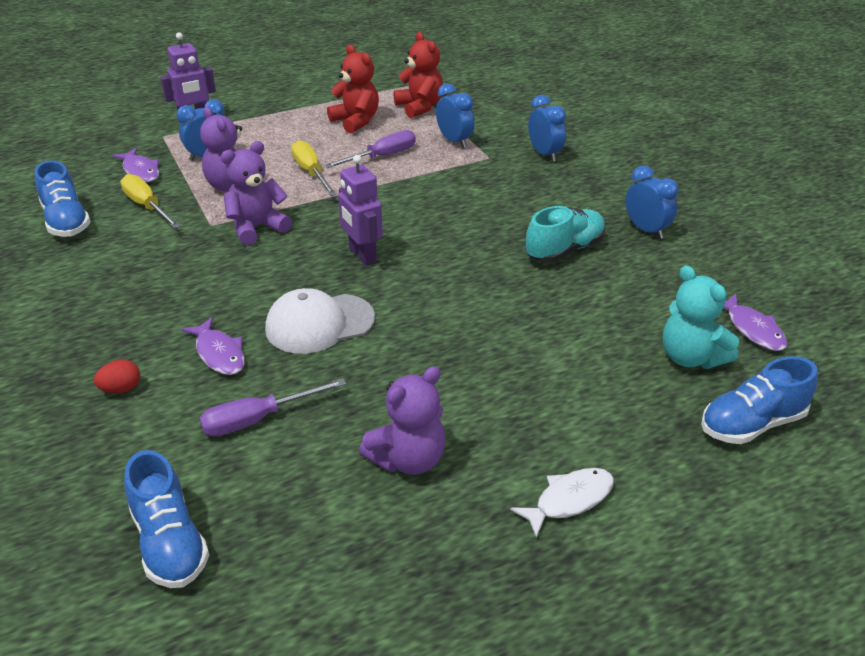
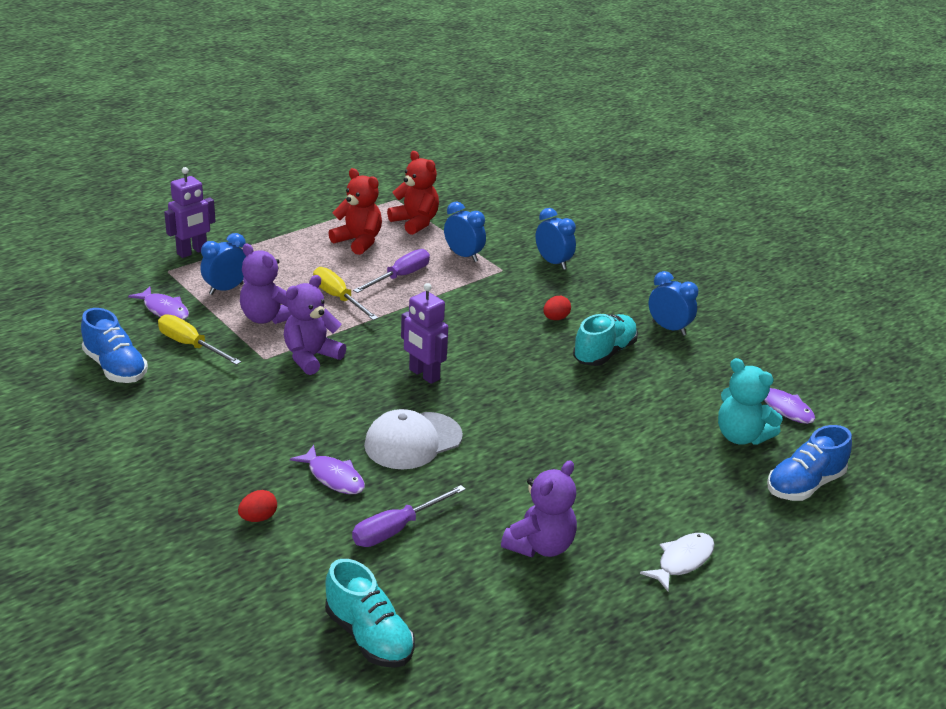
camera: 15 degrees left, 5 degrees down
(169, 542) = (369, 636): blue shoe -> turquoise shoe
(525, 210) = (555, 318): none -> red egg

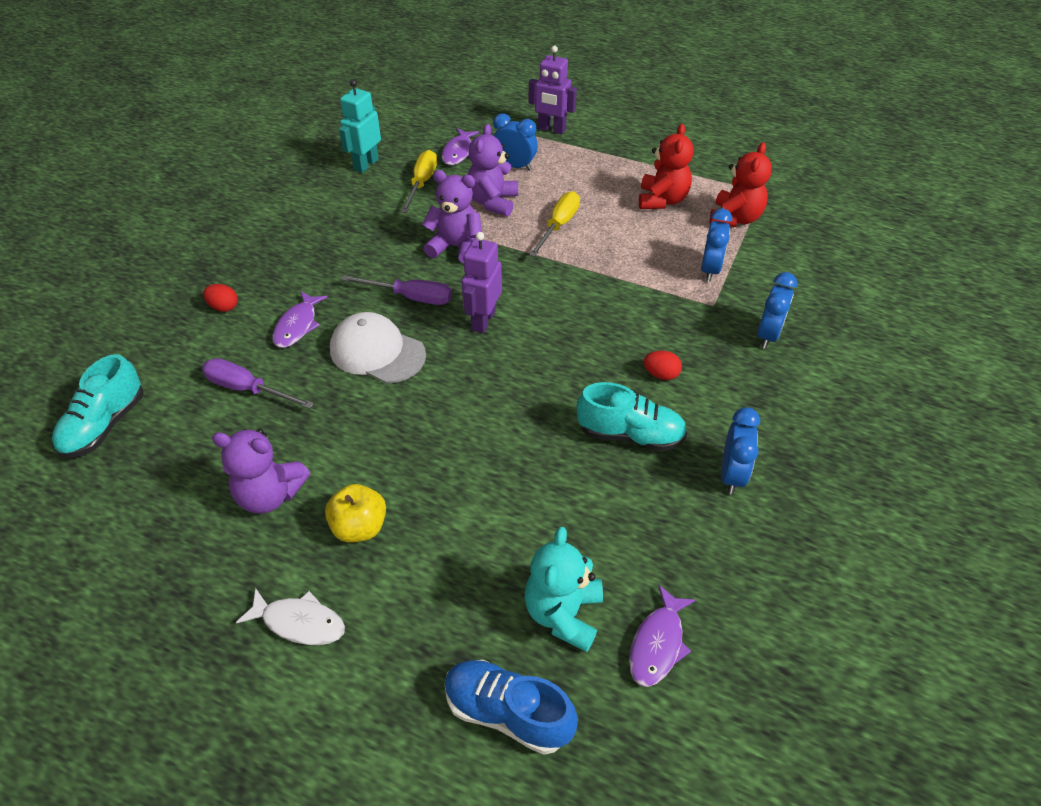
camera: 65 degrees right, 15 degrees up
(115, 367) = (366, 164): blue shoe -> turquoise robot
(400, 277) = (630, 246): purple screwdriver -> purple screwdriver (410, 297)
(608, 505) = (359, 527): none -> yellow apple

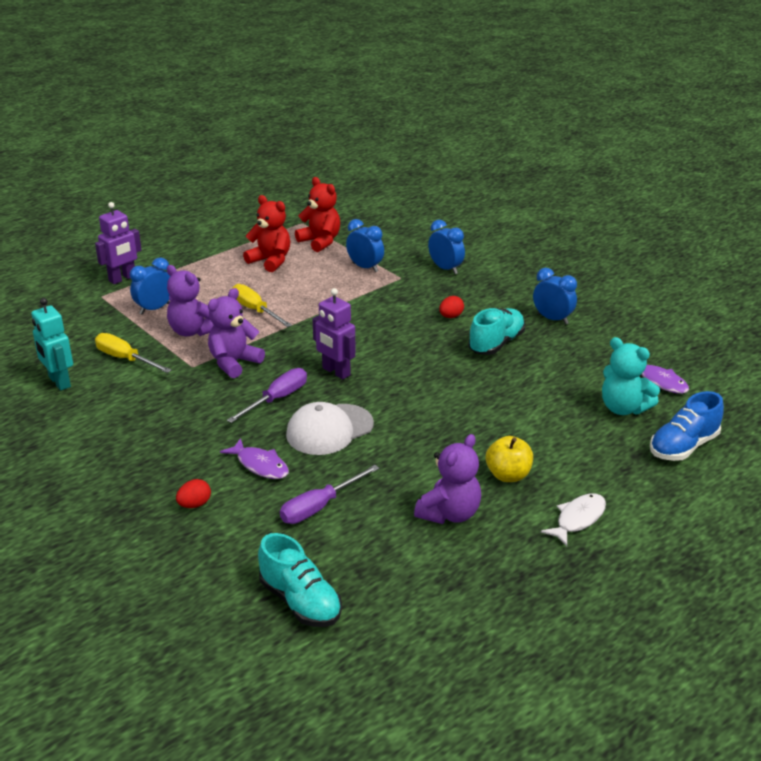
camera: 65 degrees left, 15 degrees down
(458, 152) = (100, 330): purple fish -> none

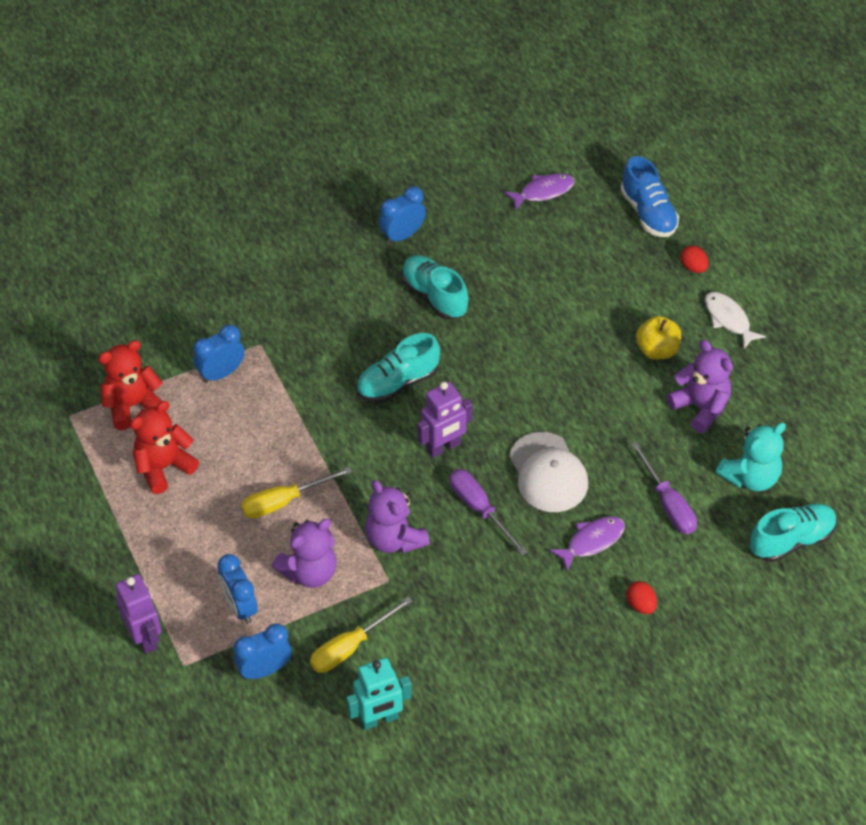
camera: 75 degrees left, 20 degrees up
(393, 340) = (397, 383): none -> turquoise shoe
(445, 269) = (256, 297): blue clock -> blue clock (264, 669)
(451, 316) = (365, 320): red egg -> red egg (693, 267)
(623, 408) = (578, 233): turquoise teddy bear -> turquoise teddy bear (750, 477)

